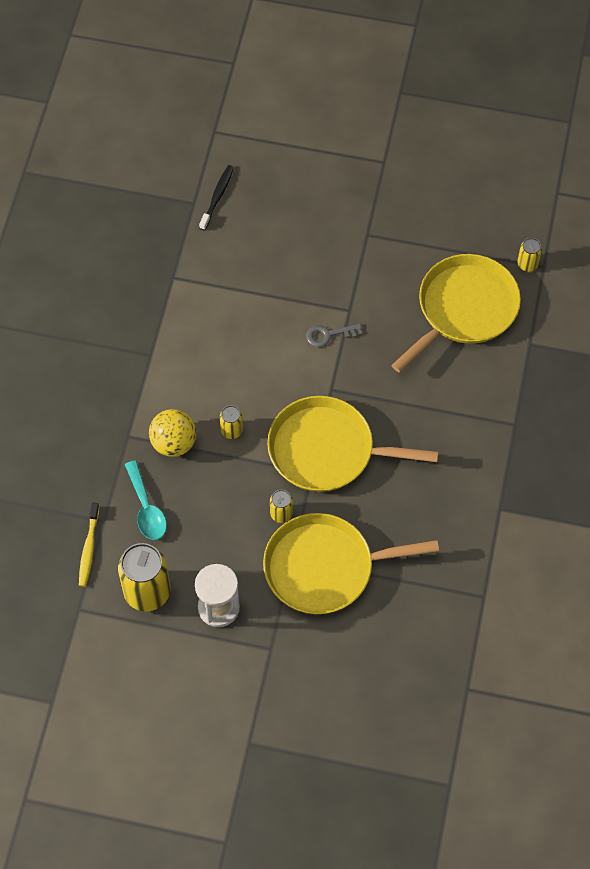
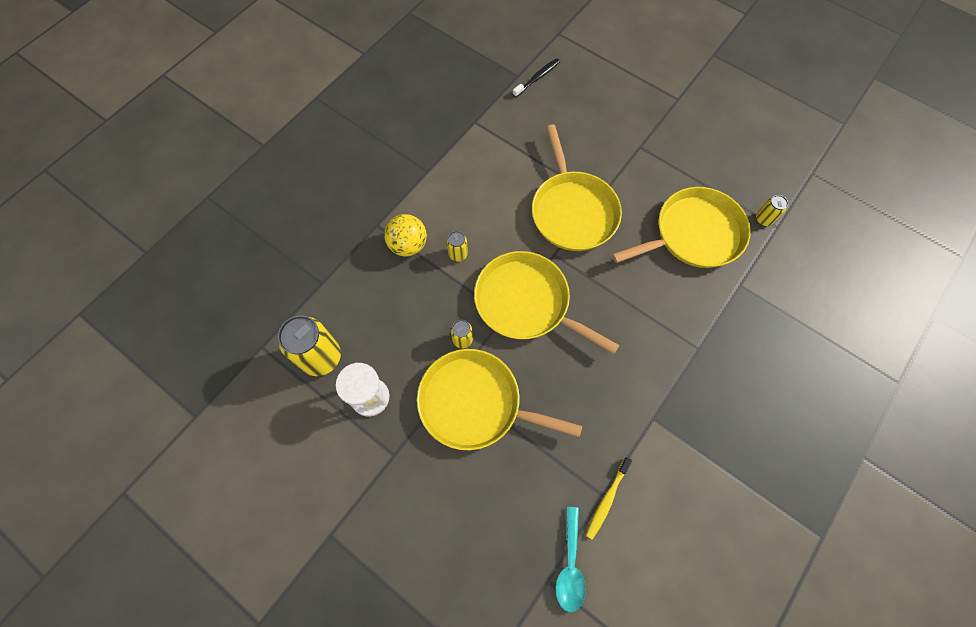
camera: 25 degrees right, 5 degrees up
(89, 548) = (297, 300): yellow toothbrush -> yellow toothbrush (607, 499)
(146, 508) = (359, 287): turquoise spoon -> turquoise spoon (570, 565)
(328, 335) = (572, 211): grey key -> yellow pan

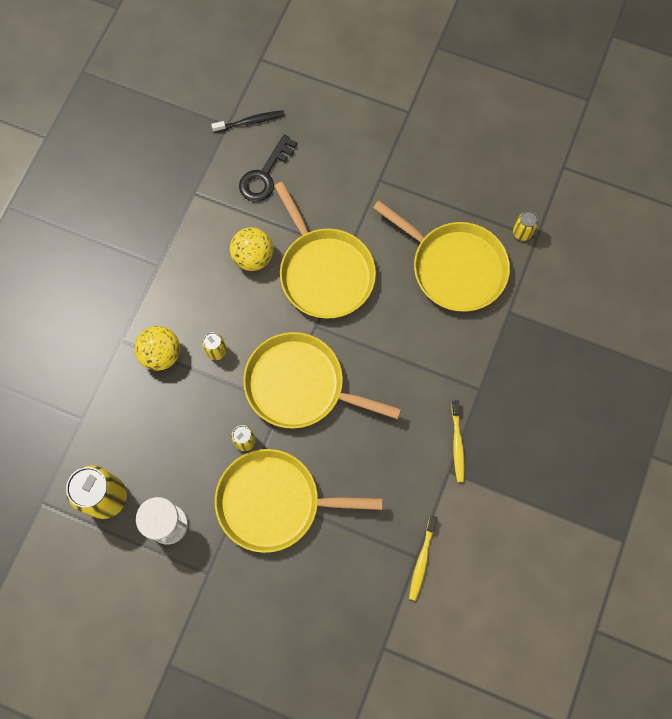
camera: 15 degrees left, 5 degrees up
(512, 184) = (253, 257): none -> yellow ball
(537, 78) = (250, 122): black toothbrush -> black toothbrush turned 45 degrees clockwise
(539, 121) = (265, 175): none -> black key
(570, 565) = (400, 629): turquoise spoon -> none
(665, 394) = (457, 444): none -> yellow toothbrush
(693, 234) = (454, 267): yellow pan -> yellow pan turned 75 degrees clockwise

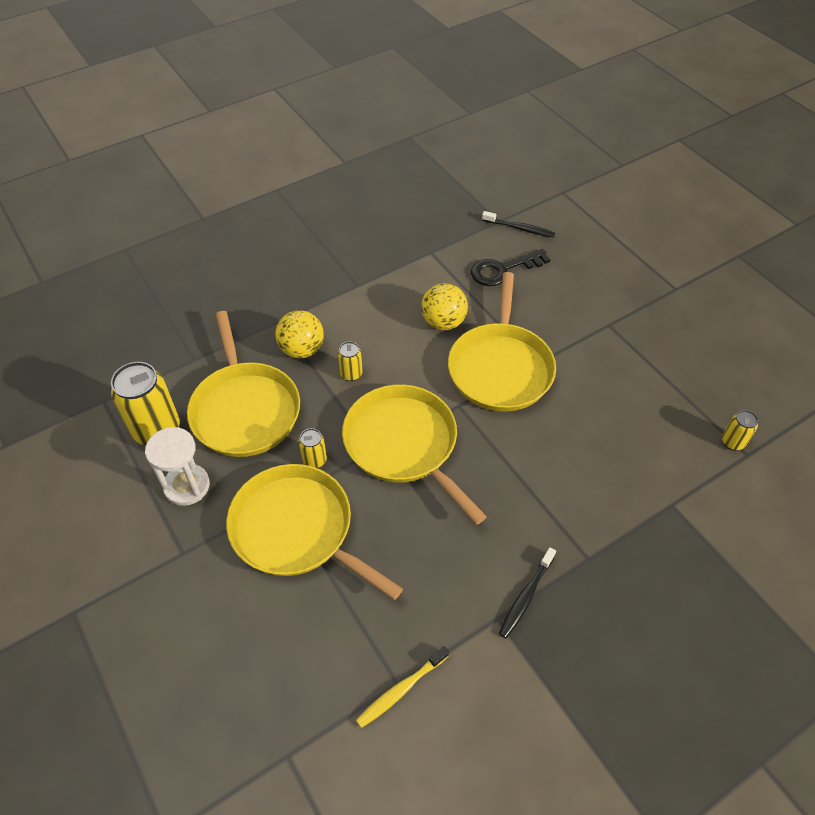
camera: 35 degrees right, 20 degrees down
(454, 267) = (636, 433): yellow pan -> yellow pan (245, 409)
(457, 444) = (526, 596): yellow toothbrush -> black toothbrush

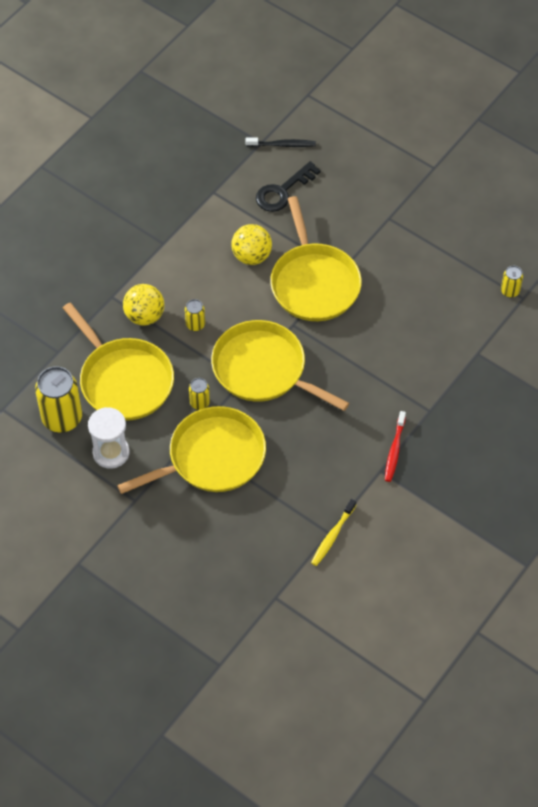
camera: 20 degrees left, 5 degrees up
(297, 530) = (212, 457): yellow pan -> yellow pan turned 135 degrees clockwise
(526, 596) = (394, 450): black toothbrush -> red toothbrush

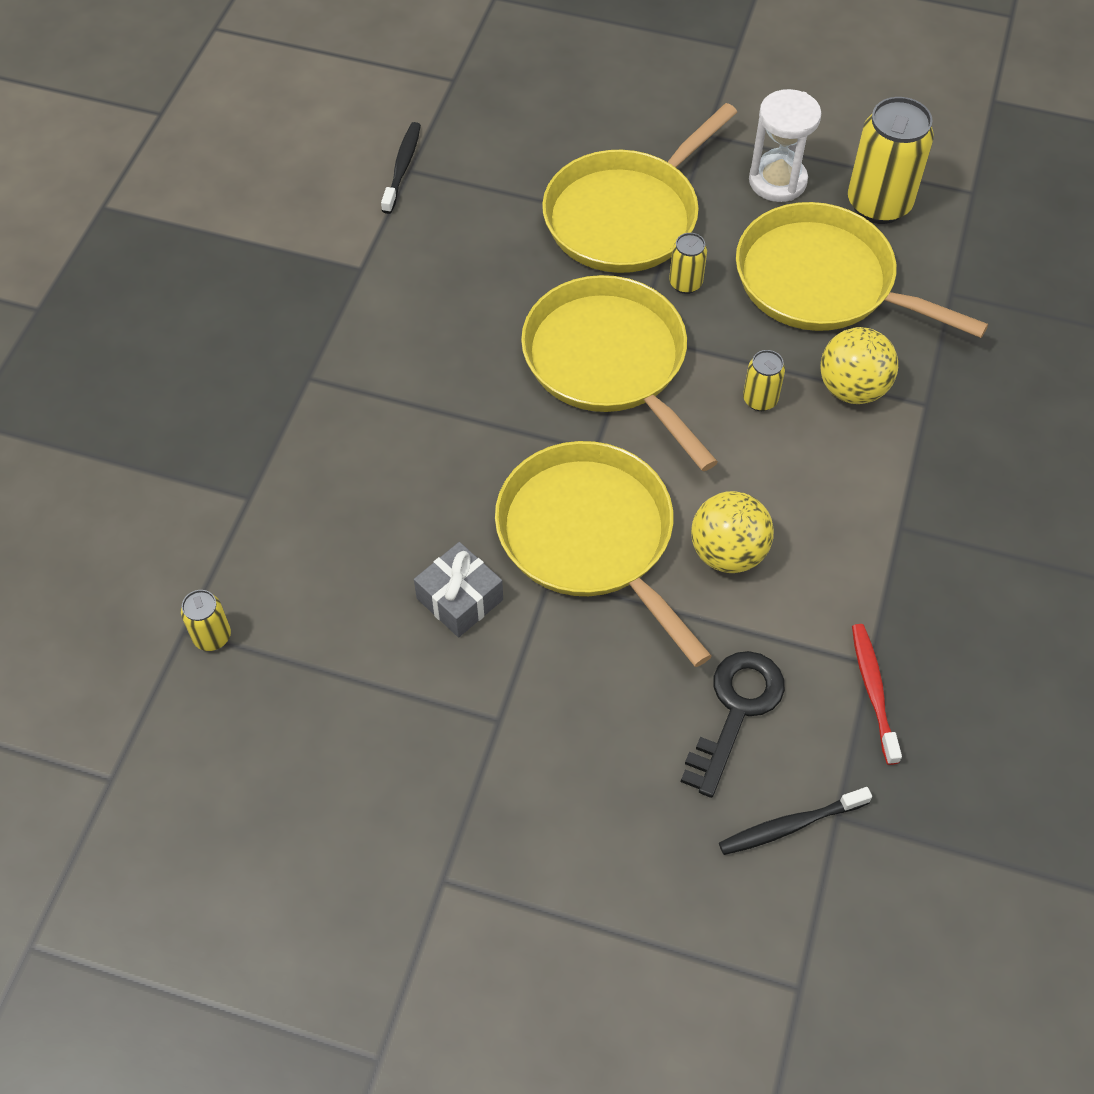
camera: 160 degrees right, 0 degrees up
(263, 369) = (609, 362): yellow pan -> yellow pan turned 135 degrees counterclockwise
(332, 536) = (402, 167): yellow toothbrush -> black toothbrush
(388, 273) = (460, 599): none -> grey gift
(394, 450) = (348, 302): red toothbrush -> red toothbrush (873, 691)

